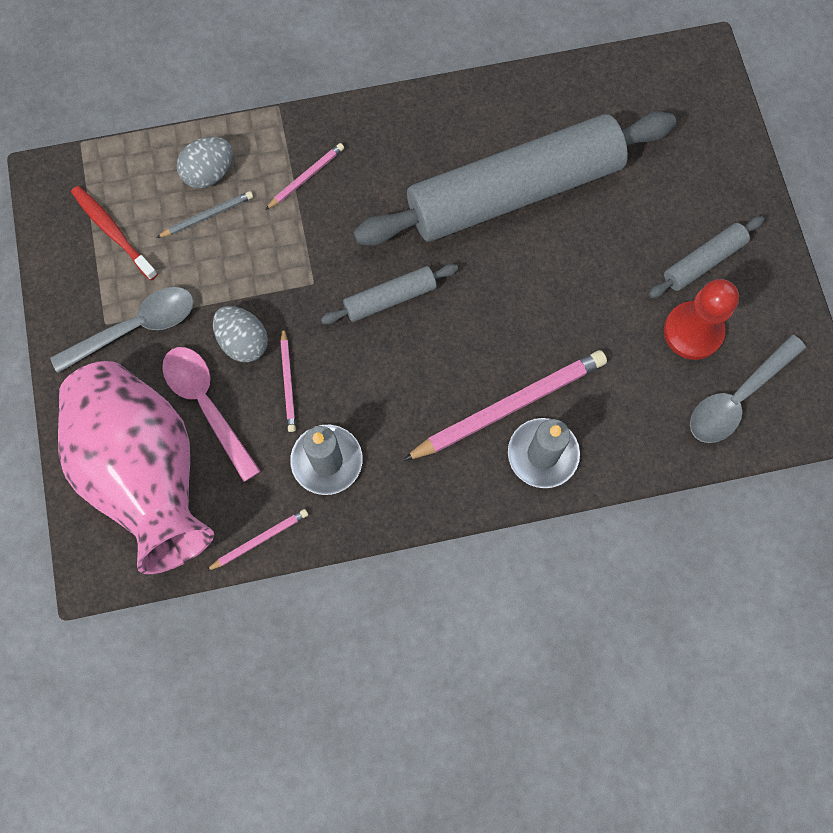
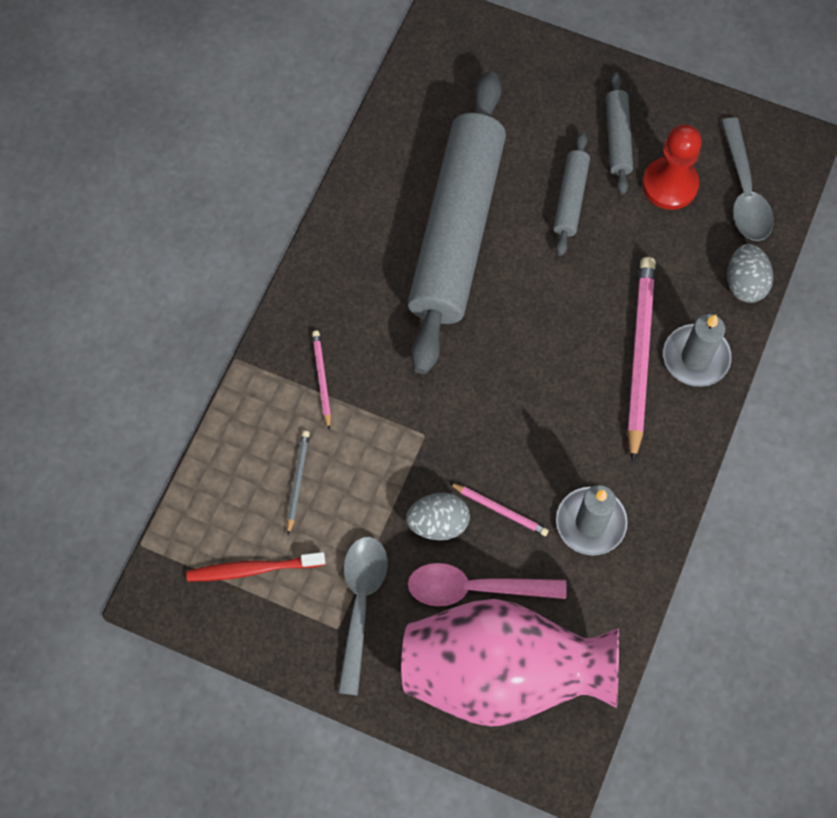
camera: 55 degrees left, 5 degrees down
(209, 173) = (257, 454): grey egg -> grey egg (745, 283)
(259, 540) = (623, 618): pink pencil -> none
(390, 298) = (482, 384): grey rolling pin -> grey rolling pin (570, 198)

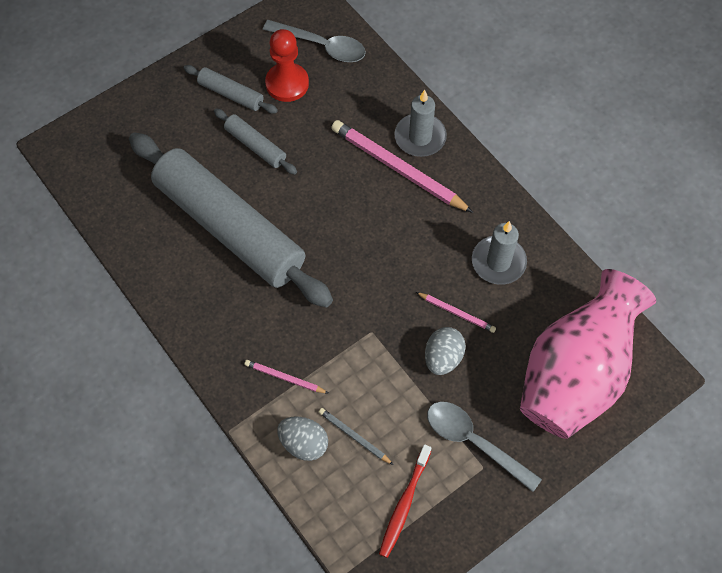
camera: 60 degrees left, 5 degrees down
(475, 588) = (504, 359): pink spoon -> none
(500, 510) = (456, 313): pink pencil -> pink pencil turned 60 degrees clockwise
(745, 283) = (386, 81): grey egg -> grey egg (303, 444)

